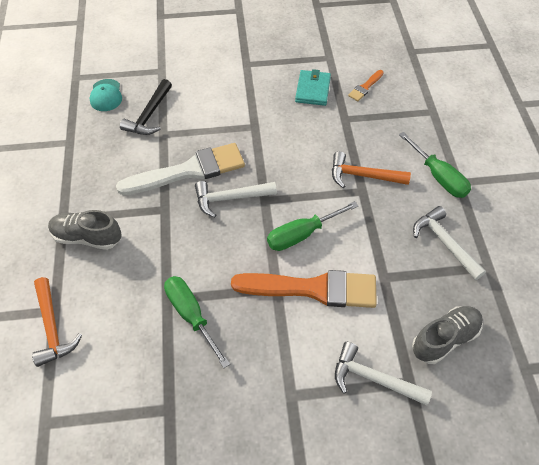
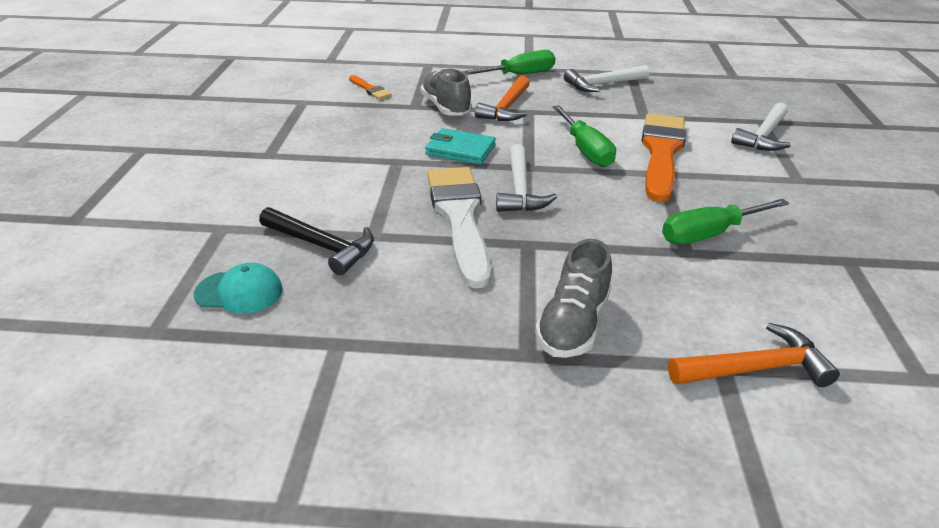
camera: 80 degrees left, 20 degrees down
(313, 89) = (353, 117): turquoise wallet -> turquoise wallet (460, 150)
(444, 339) = (711, 100): grey shoe -> grey shoe (446, 107)

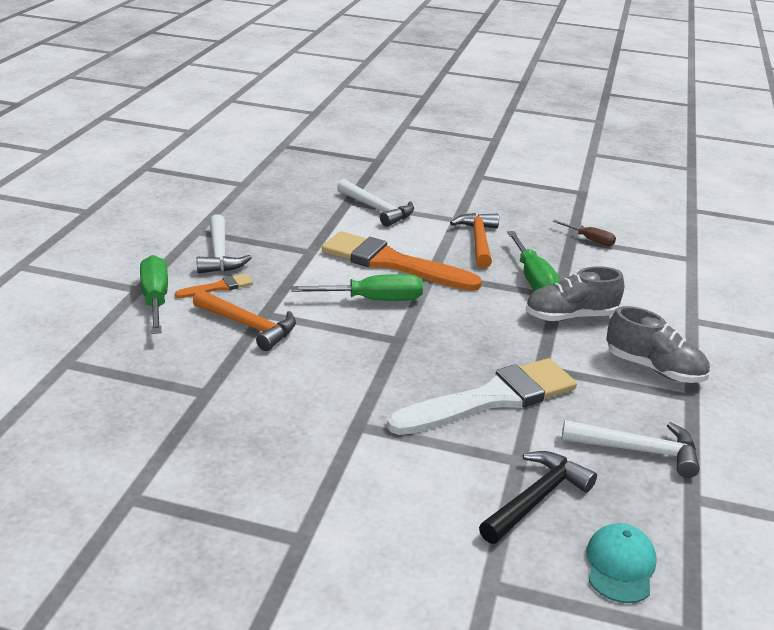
camera: 80 degrees left, 5 degrees down
(370, 89) = (124, 425): orange brush -> orange brush (218, 287)
(446, 107) = (224, 369): grey shoe -> grey shoe (570, 316)
(459, 217) = (491, 399): white brush -> white brush turned 150 degrees clockwise
(460, 150) = (345, 376): turquoise wallet -> none
(520, 190) = (444, 353): white hammer -> white hammer (637, 450)
(754, 368) = (692, 309): orange hammer -> orange hammer (478, 241)
(864, 275) = (590, 240): none -> brown screwdriver

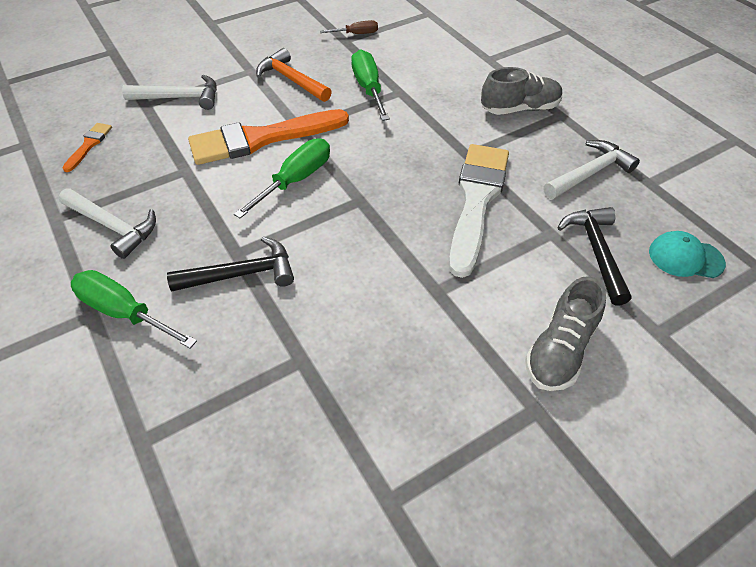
camera: 45 degrees left, 20 degrees up
(218, 287) = (161, 258): orange brush -> orange brush (89, 145)
(249, 326) = (241, 274): orange hammer -> black hammer
(533, 279) = (368, 88): green screwdriver -> green screwdriver turned 135 degrees counterclockwise
(570, 316) = (429, 103): grey shoe -> grey shoe (559, 350)
(620, 566) = (685, 257): turquoise cap -> turquoise cap turned 45 degrees counterclockwise

